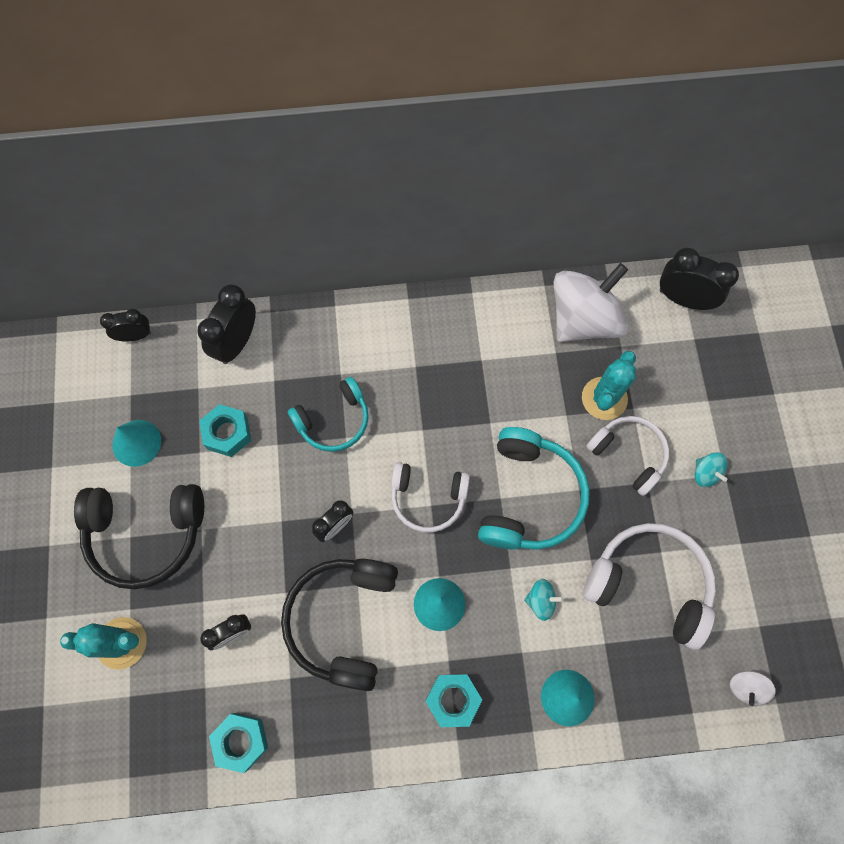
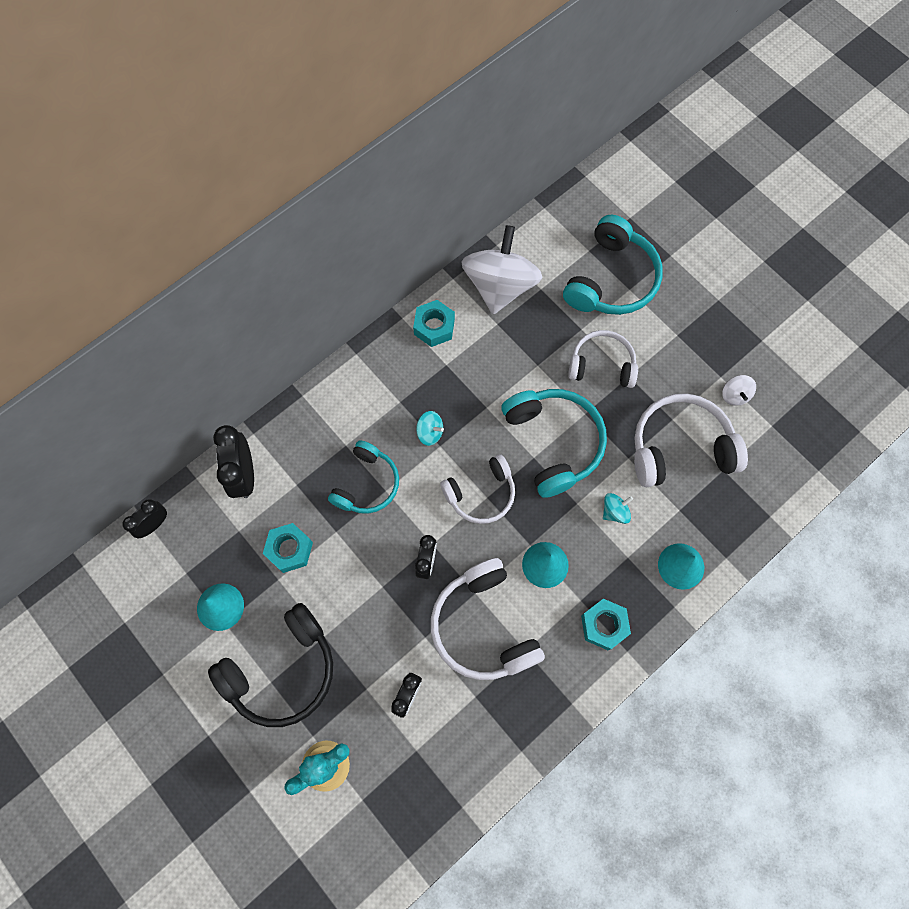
camera: 35 degrees left, 0 degrees up
(241, 741) = (473, 768): turquoise nut -> turquoise nut (434, 327)
(343, 620) = (483, 626): black headphones -> white headphones
(604, 398) = (556, 335): turquoise cactus -> none
(683, 299) = (561, 226): black clock -> none
(697, 380) = (611, 279): none -> turquoise headphones
(705, 473) = (663, 343): turquoise spinning top -> turquoise spinning top (430, 432)
(745, 687) = (791, 474): white spinning top -> white spinning top (734, 395)

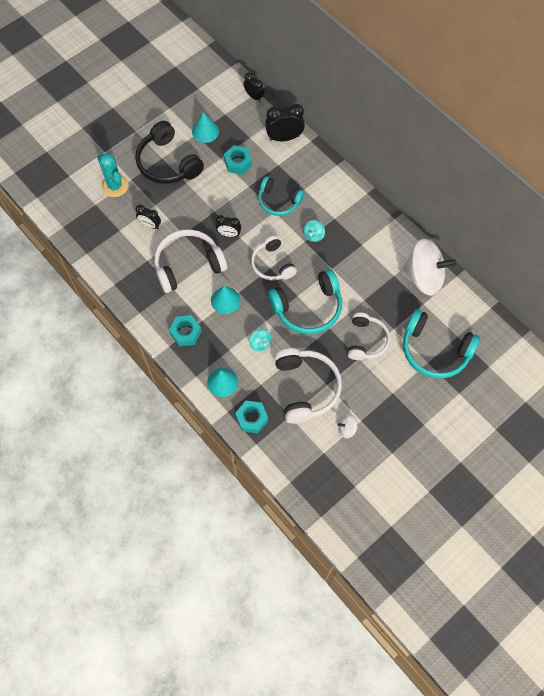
camera: 90 degrees right, 5 degrees down
(434, 327) = (389, 237): turquoise nut -> turquoise nut (252, 418)

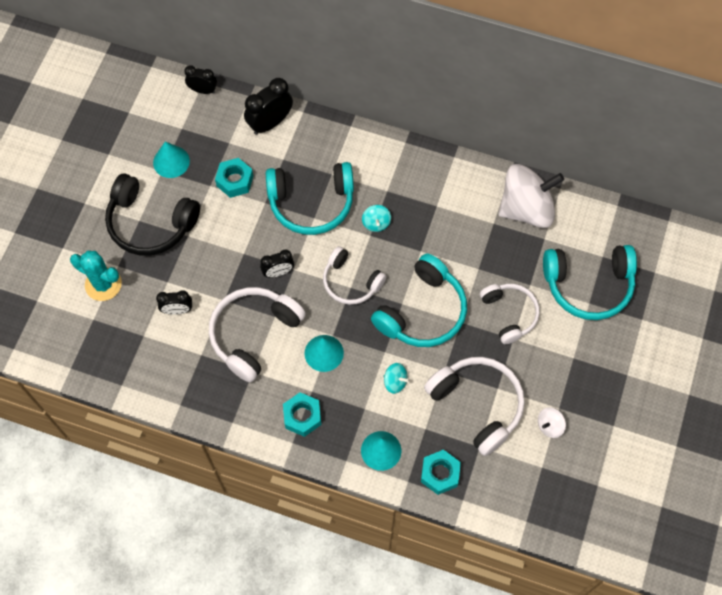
camera: 30 degrees left, 0 degrees up
(278, 201) = (311, 203): turquoise headphones -> turquoise headphones, size x1.52

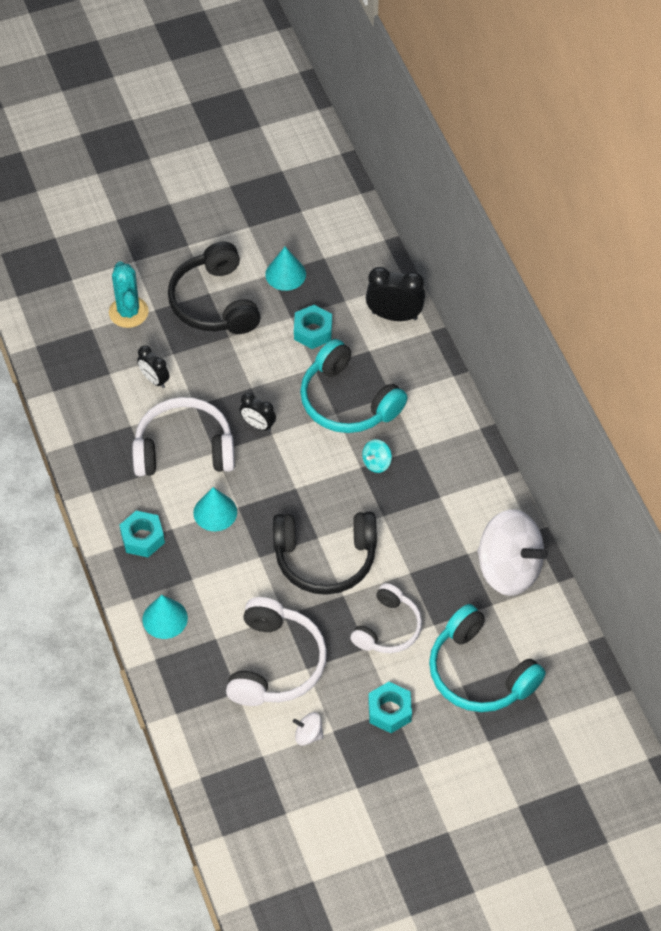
camera: 50 degrees right, 10 degrees down
(203, 90) = (376, 245): black clock -> none
(351, 282) = (301, 484): white headphones -> none
(395, 382) = (238, 584): turquoise spinning top -> none
(422, 311) = (325, 558): turquoise headphones -> black headphones
(440, 474) = (184, 679): turquoise nut -> turquoise nut (389, 711)

